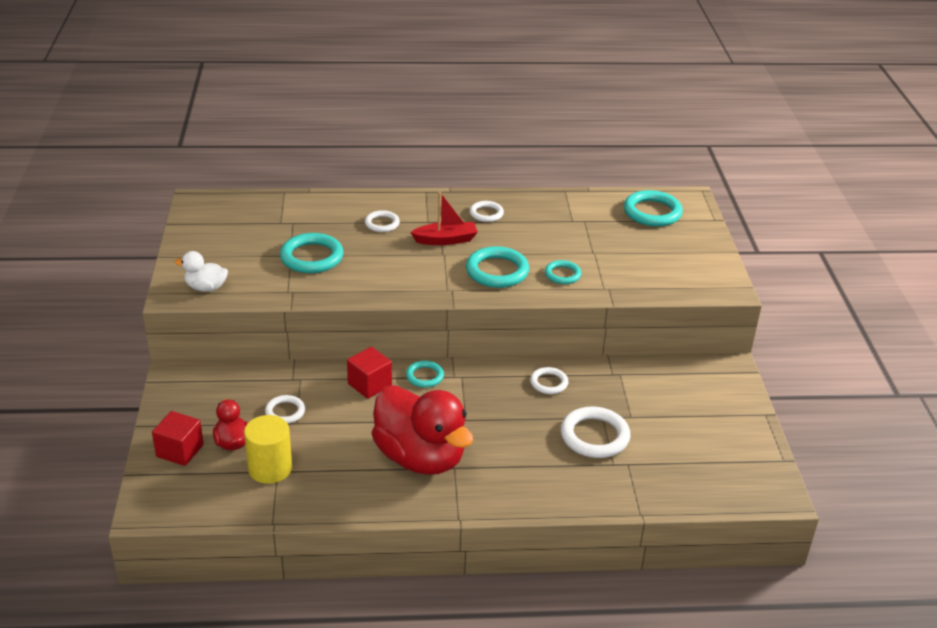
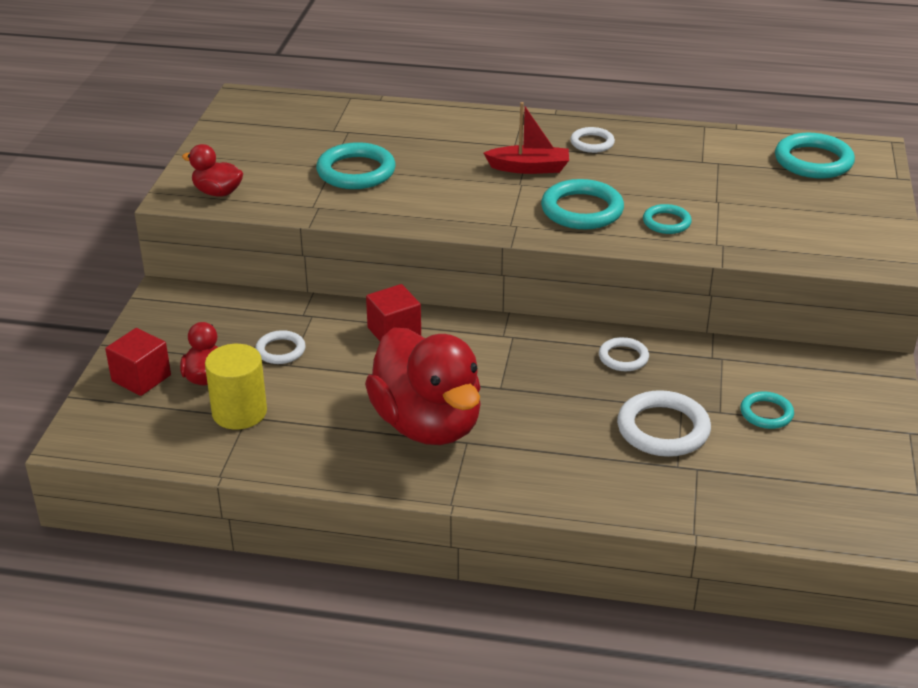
camera: 15 degrees right, 0 degrees up
(206, 288) = (217, 192): white duck -> red duck
(382, 223) = (456, 142): white ring -> none
(425, 376) = (466, 331): turquoise ring -> turquoise ring (766, 413)

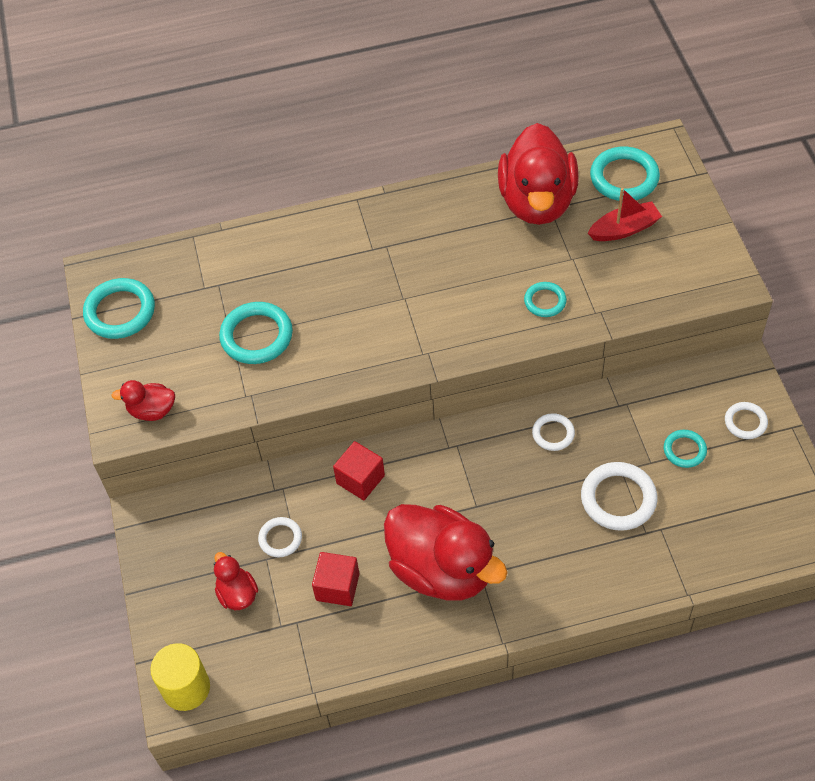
camera: 20 degrees left, 20 degrees up
(141, 378) = (184, 618): red cube -> red cube (337, 587)
(239, 412) = (288, 620): yellow cylinder -> yellow cylinder (186, 688)
(529, 168) = (400, 274): red boat -> red boat (624, 229)
(582, 210) = (471, 312): turquoise ring -> turquoise ring (120, 312)
(592, 143) = (436, 221): white ring -> white ring (745, 422)
(707, 155) = (537, 202): none -> red duck

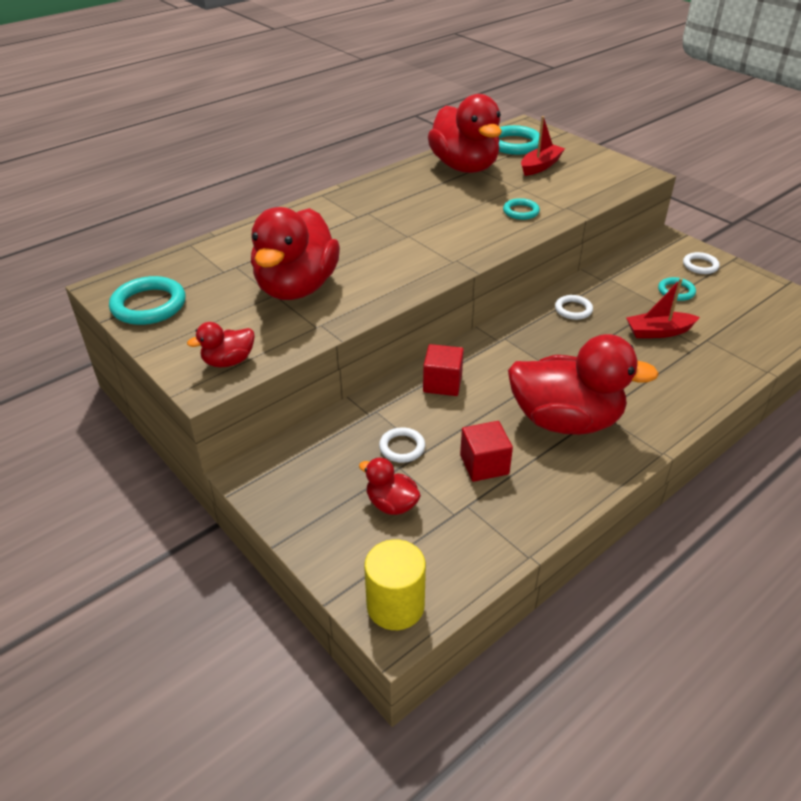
camera: 30 degrees left, 15 degrees down
(256, 336) = (297, 287): turquoise ring -> red duck
(618, 499) = (658, 332): white ring -> red boat

